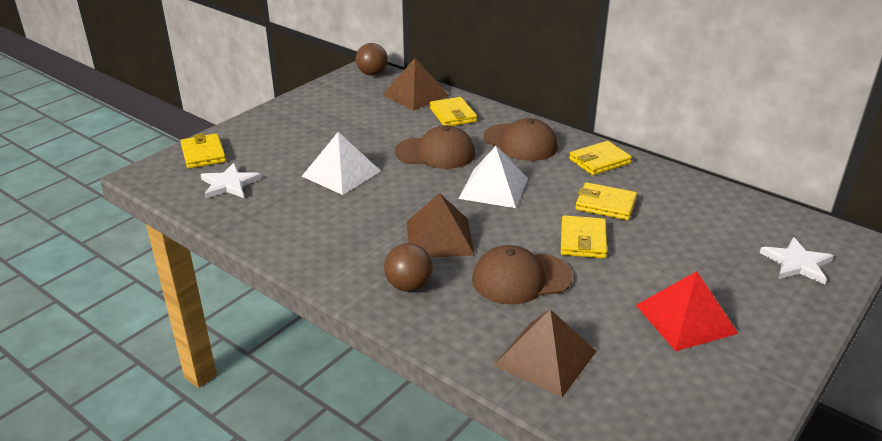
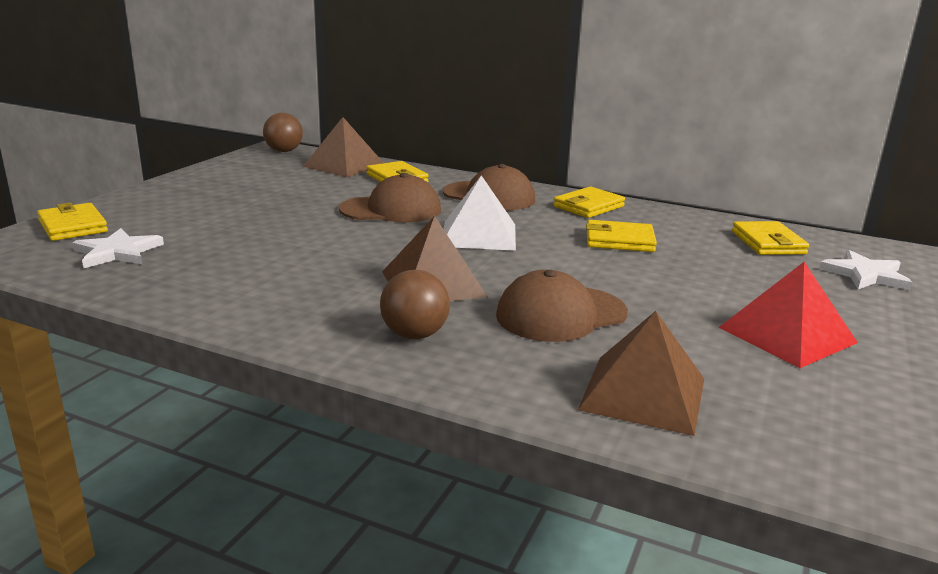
camera: 15 degrees left, 10 degrees down
(341, 173) = (275, 233): white pyramid -> none
(583, 240) = (614, 273): yellow wallet -> yellow wallet (768, 243)

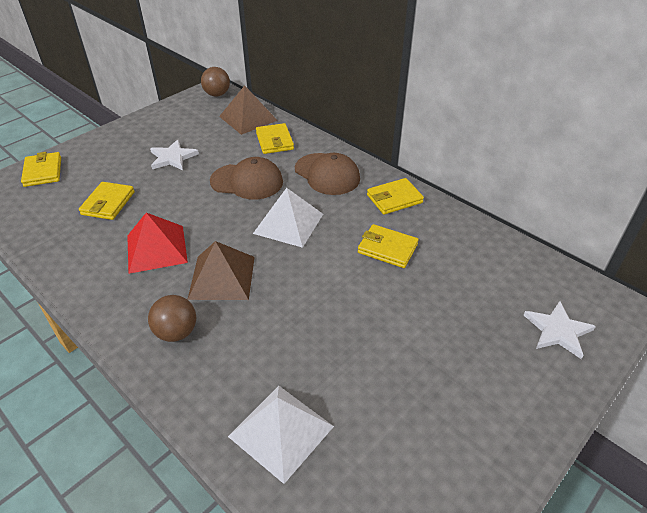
camera: 20 degrees right, 20 degrees up
(117, 252) = (54, 205): white star -> white star (172, 157)
(561, 314) = (284, 331): brown cap -> none
(643, 393) = (281, 431): brown pyramid -> white pyramid
(768, 243) = (507, 272): yellow wallet -> yellow wallet (108, 203)
(787, 334) = (432, 392): red pyramid -> red pyramid (156, 248)

